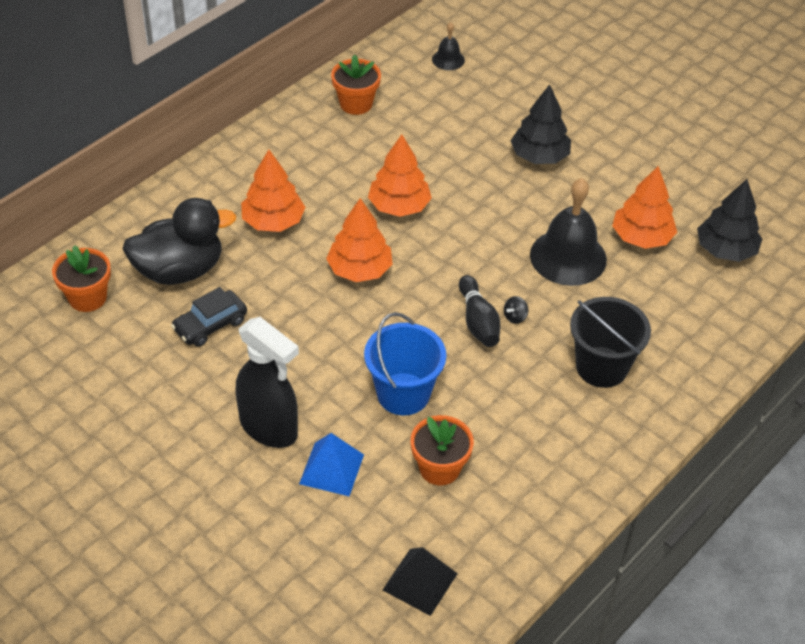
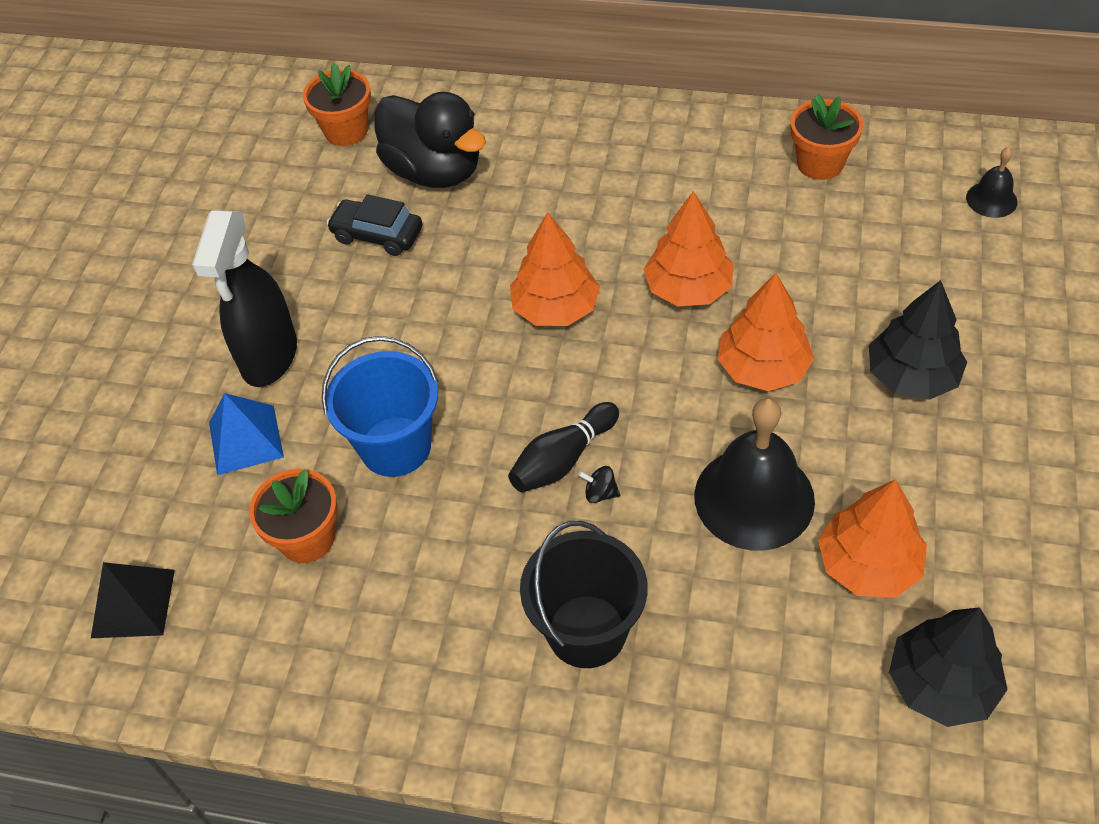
camera: 65 degrees right, 5 degrees up
(273, 221) = (566, 200): orange tree -> orange tree (763, 368)

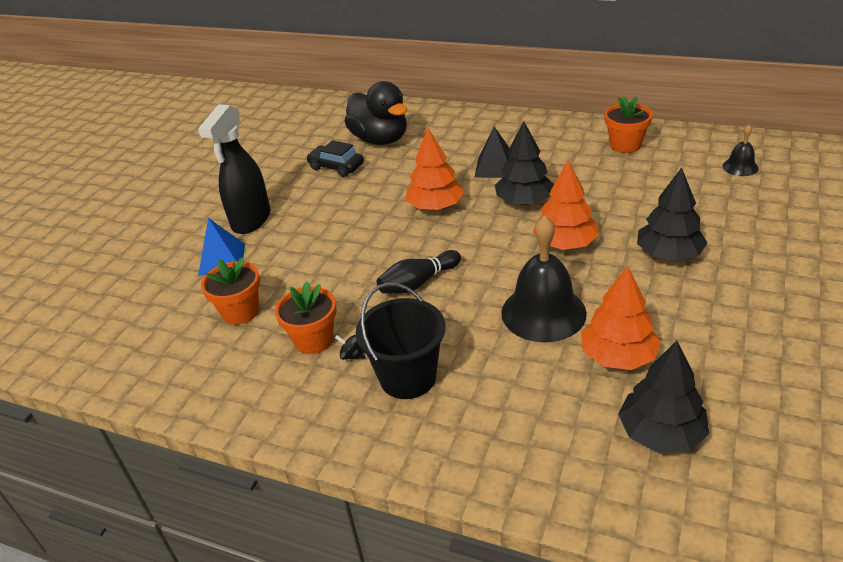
camera: 10 degrees right, 15 degrees down
(133, 603) = (121, 337): black pyramid -> black pyramid (495, 167)
(346, 131) = (334, 120): orange flower pot -> orange flower pot (314, 340)
(395, 446) = (312, 269): blue bucket -> none
(600, 493) = (438, 302): black spinning top -> black spinning top (352, 355)
(688, 289) = (524, 201): orange tree -> black tree

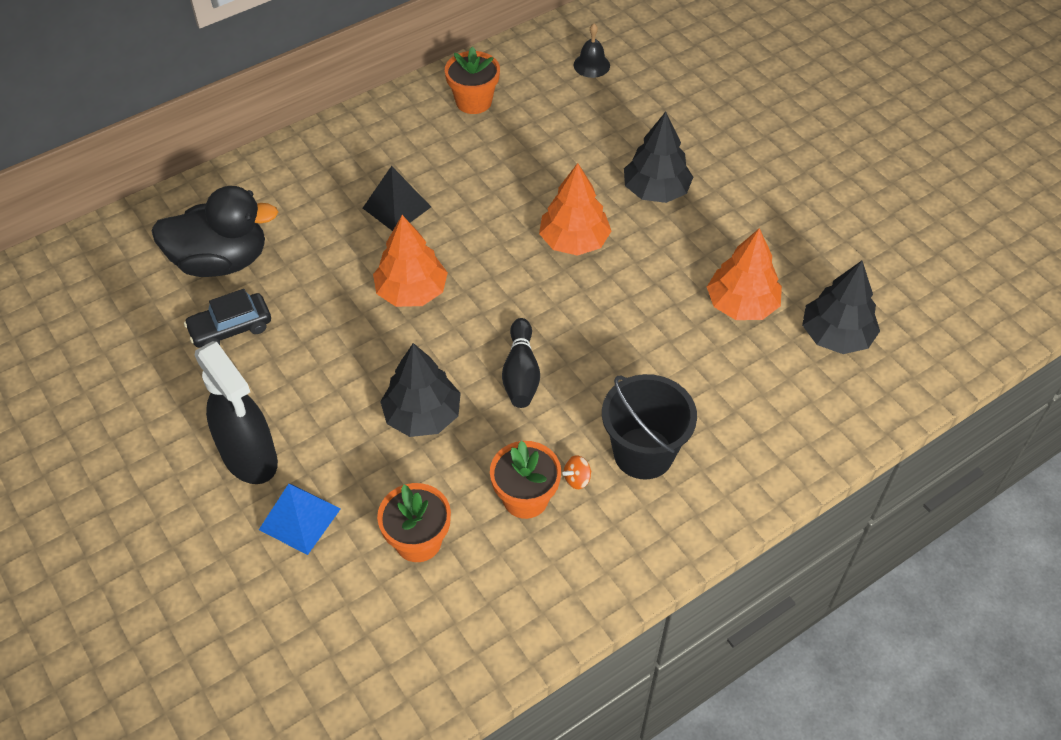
camera: 60 degrees left, 15 degrees up
(352, 355) = (577, 479): black spinning top -> orange spinning top
(524, 201) = (480, 225): black tree -> black tree (422, 415)
(543, 312) = (649, 314): black bell -> none

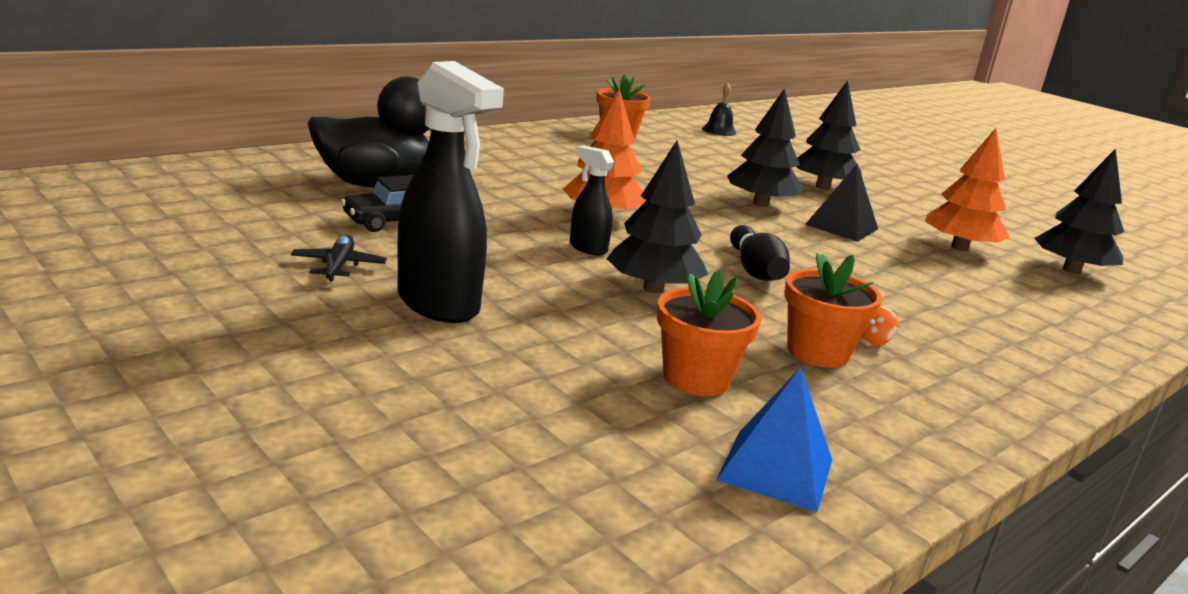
camera: 10 degrees left, 30 degrees down
(182, 409) = (339, 266): none -> black plane
(300, 519) = (522, 353): blue pyramid -> blue pyramid (776, 469)
(384, 353) = (587, 248): none -> black spray bottle
(396, 207) = (565, 174): black pyramid -> black pyramid (841, 226)
(574, 241) = (760, 204): orange tree -> black tree
(643, 453) = (935, 328): black bucket -> none

